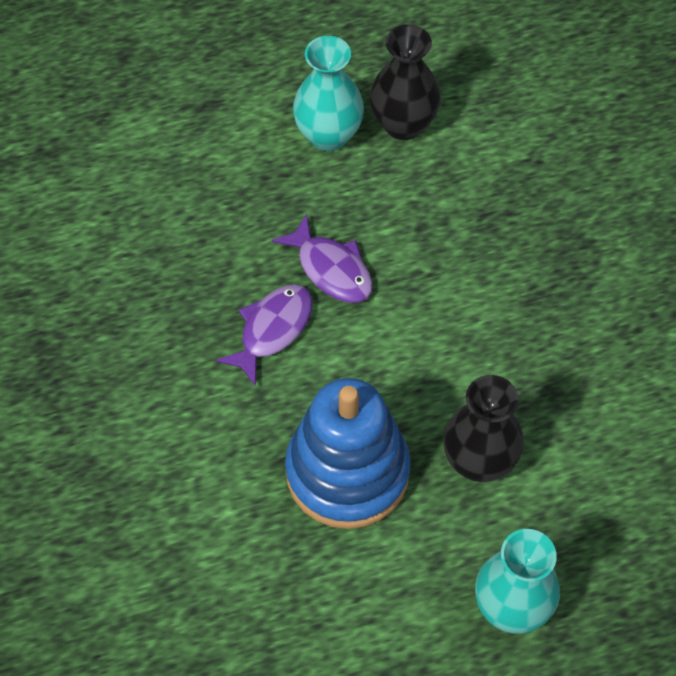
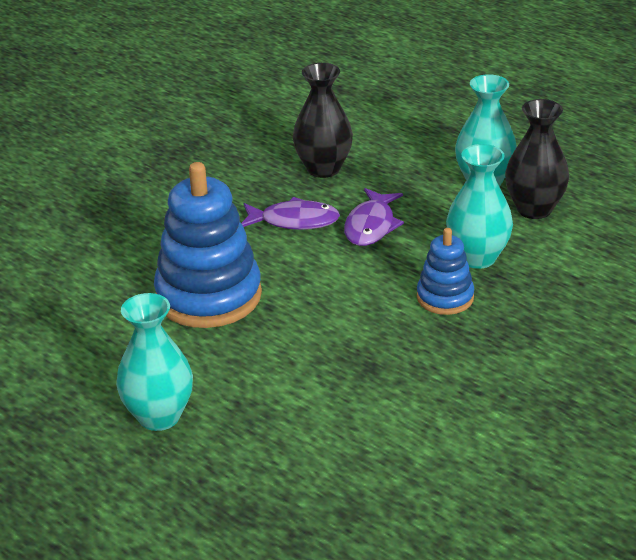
camera: 60 degrees right, 25 degrees down
(446, 214) = (477, 258): none -> turquoise vase
(479, 461) = (273, 353): black vase -> black vase (323, 169)
(489, 276) = (445, 297): none -> blue stacking toy

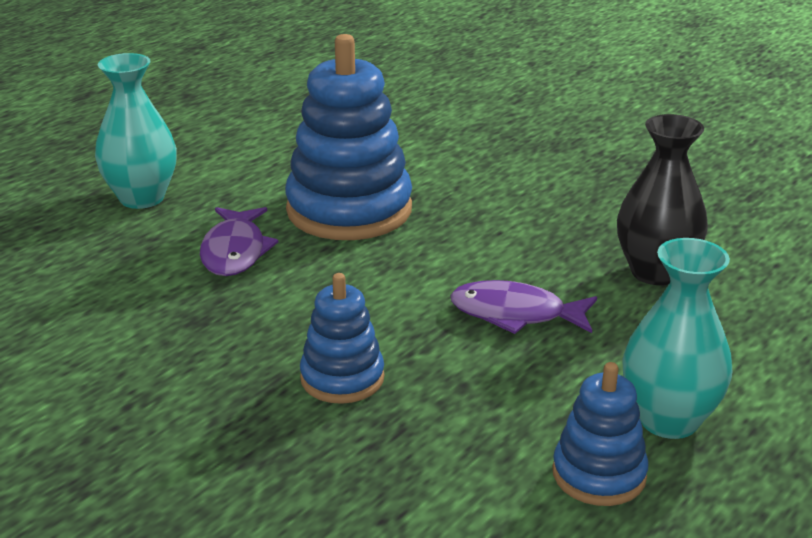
camera: 85 degrees right, 5 degrees down
(294, 221) = (515, 256): purple fish -> purple fish (235, 251)
(477, 258) = (445, 409): turquoise vase -> none
(534, 209) = (599, 474): black vase -> blue stacking toy

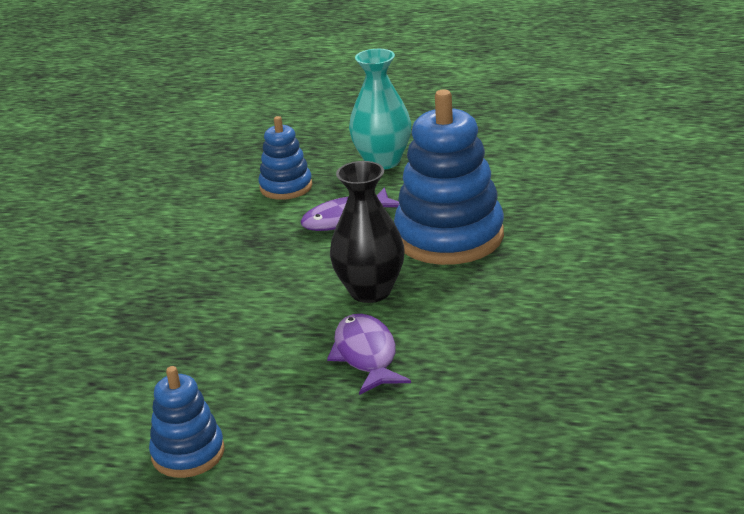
camera: 65 degrees right, 0 degrees up
(342, 378) = (227, 315): blue stacking toy -> blue stacking toy (286, 187)
(655, 272) = (496, 403): black vase -> black vase (370, 291)
(668, 420) = (277, 467): turquoise vase -> none

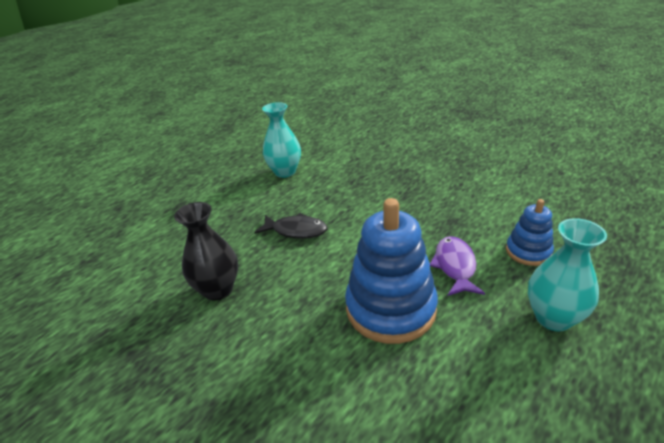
camera: 120 degrees right, 5 degrees up
(188, 453) = (285, 172): blue stacking toy -> turquoise vase
(366, 355) = (296, 230): purple fish -> black fish
(370, 291) = (354, 249): black vase -> black vase (218, 289)

